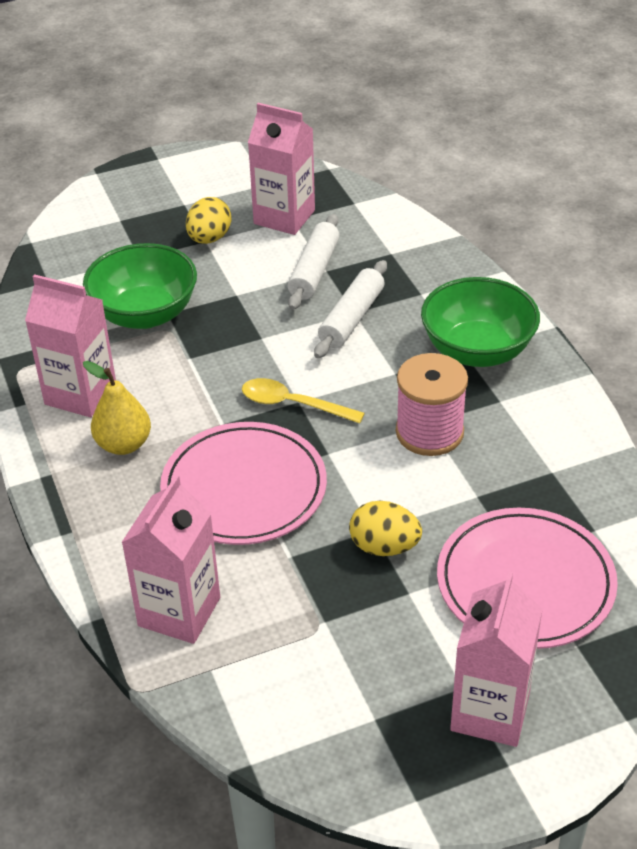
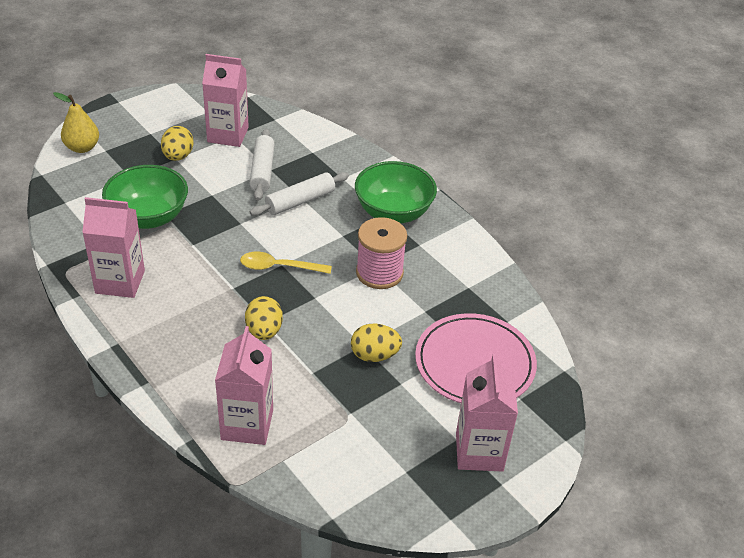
camera: 20 degrees left, 0 degrees up
(123, 444) = (165, 313): yellow pear -> yellow pear (82, 148)
(244, 488) = (264, 331): pink plate -> yellow egg
(352, 318) = (300, 201): white rolling pin -> white rolling pin turned 45 degrees clockwise

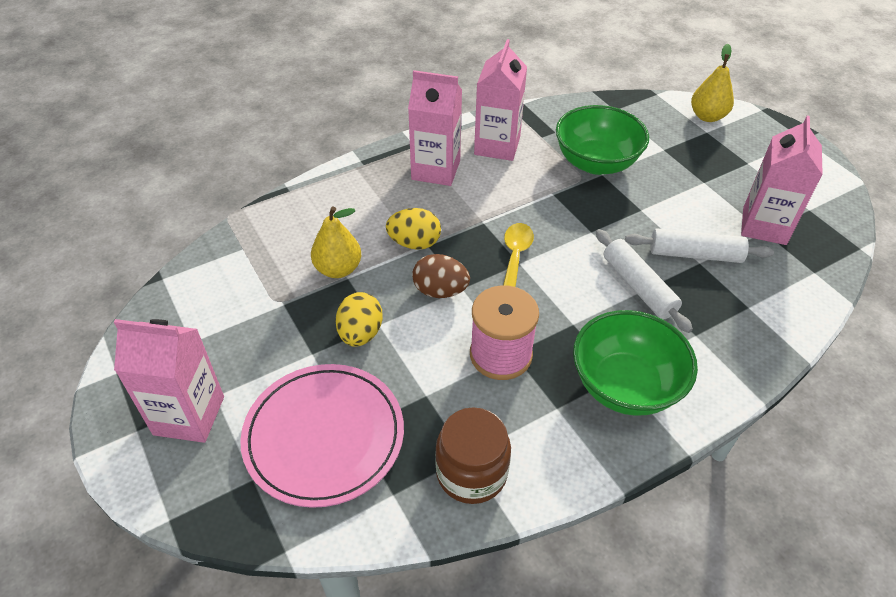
camera: 100 degrees right, 5 degrees up
(178, 156) = (708, 184): yellow egg -> none
(247, 424) = (293, 226): pink carton -> pink carton (436, 170)
(303, 380) = (338, 269): none -> yellow pear
(320, 310) = (440, 291): none -> brown egg
(480, 284) = (471, 473): none -> brown jar

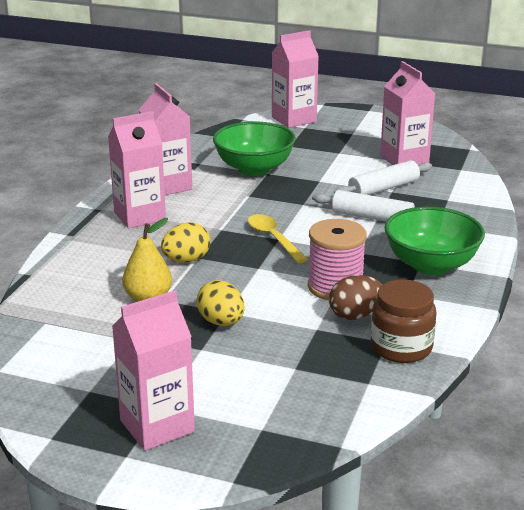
camera: 40 degrees left, 20 degrees down
(324, 436) = (279, 382): pink plate -> none
(440, 291) = (245, 275): brown egg -> brown egg (355, 315)
(707, 116) = (294, 119): yellow pear -> pink carton

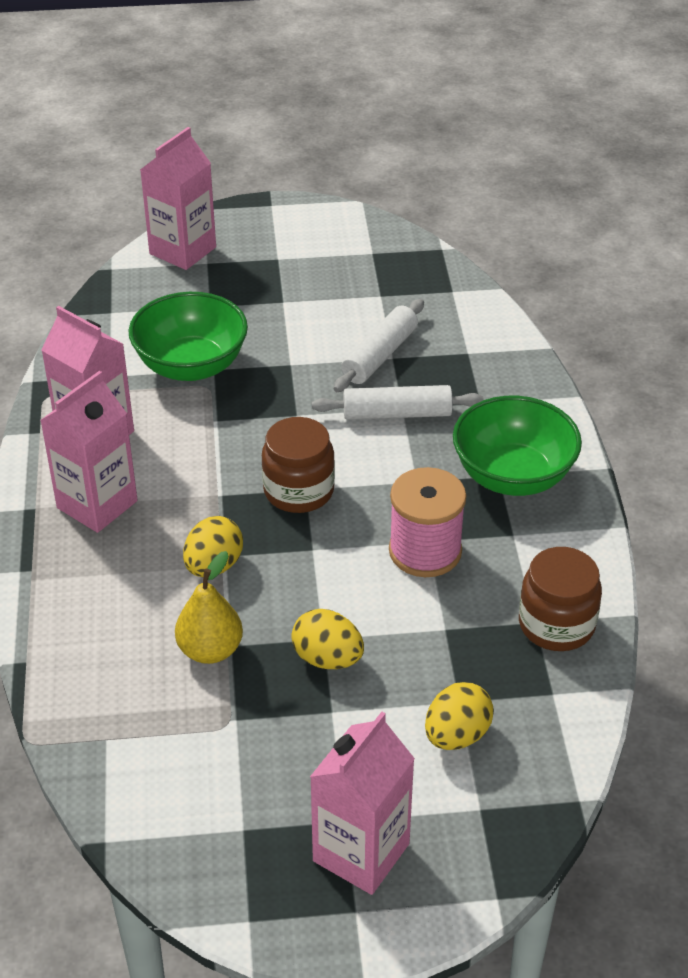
camera: 25 degrees left, 15 degrees up
(273, 238) = (299, 491): yellow spoon -> brown jar
(278, 385) = (456, 735): none -> yellow egg
(355, 315) = (475, 591): brown egg -> none
(404, 159) = (373, 292): pink carton -> none

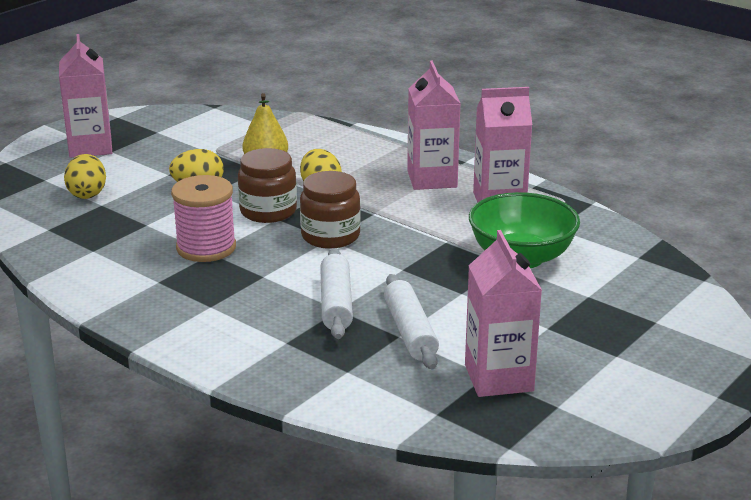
camera: 135 degrees right, 15 degrees down
(183, 250) = (691, 319): pink carton -> pink carton (499, 378)
(397, 414) = (336, 303): white rolling pin -> white rolling pin turned 45 degrees counterclockwise
(513, 476) = (199, 310): green bowl -> none
(556, 625) = (77, 255): brown jar -> brown jar (268, 211)

